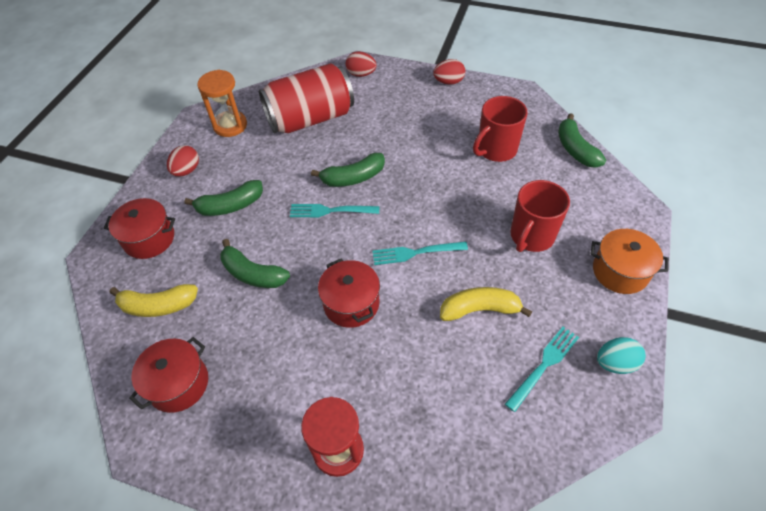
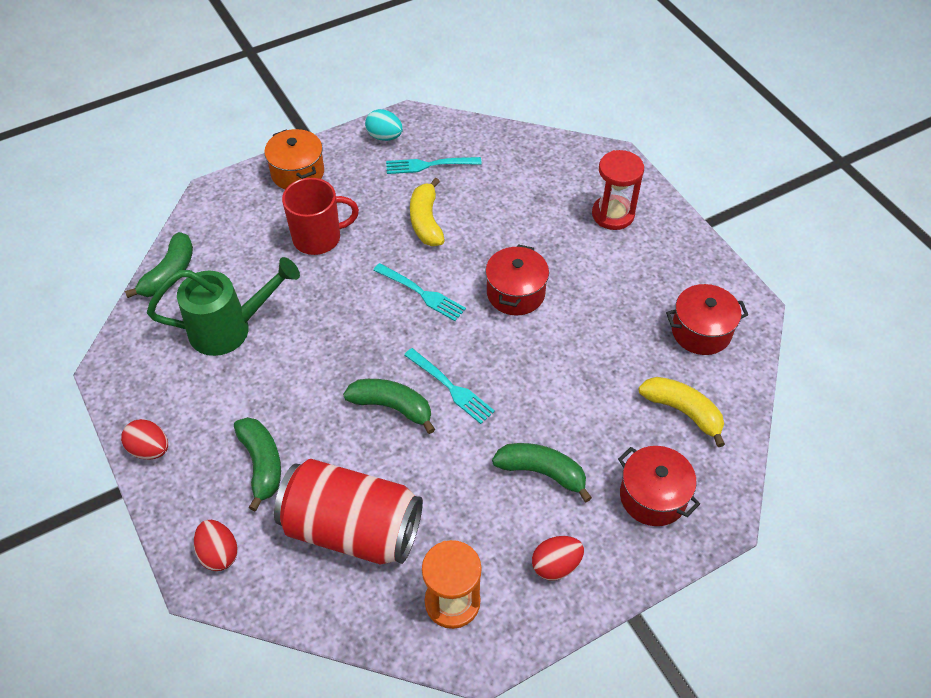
camera: 140 degrees left, 0 degrees up
(253, 273) = (576, 379): green banana -> green banana (262, 464)
(480, 309) = (426, 221): yellow banana -> yellow banana turned 45 degrees clockwise
(496, 149) = (231, 328): red mug -> green watering can

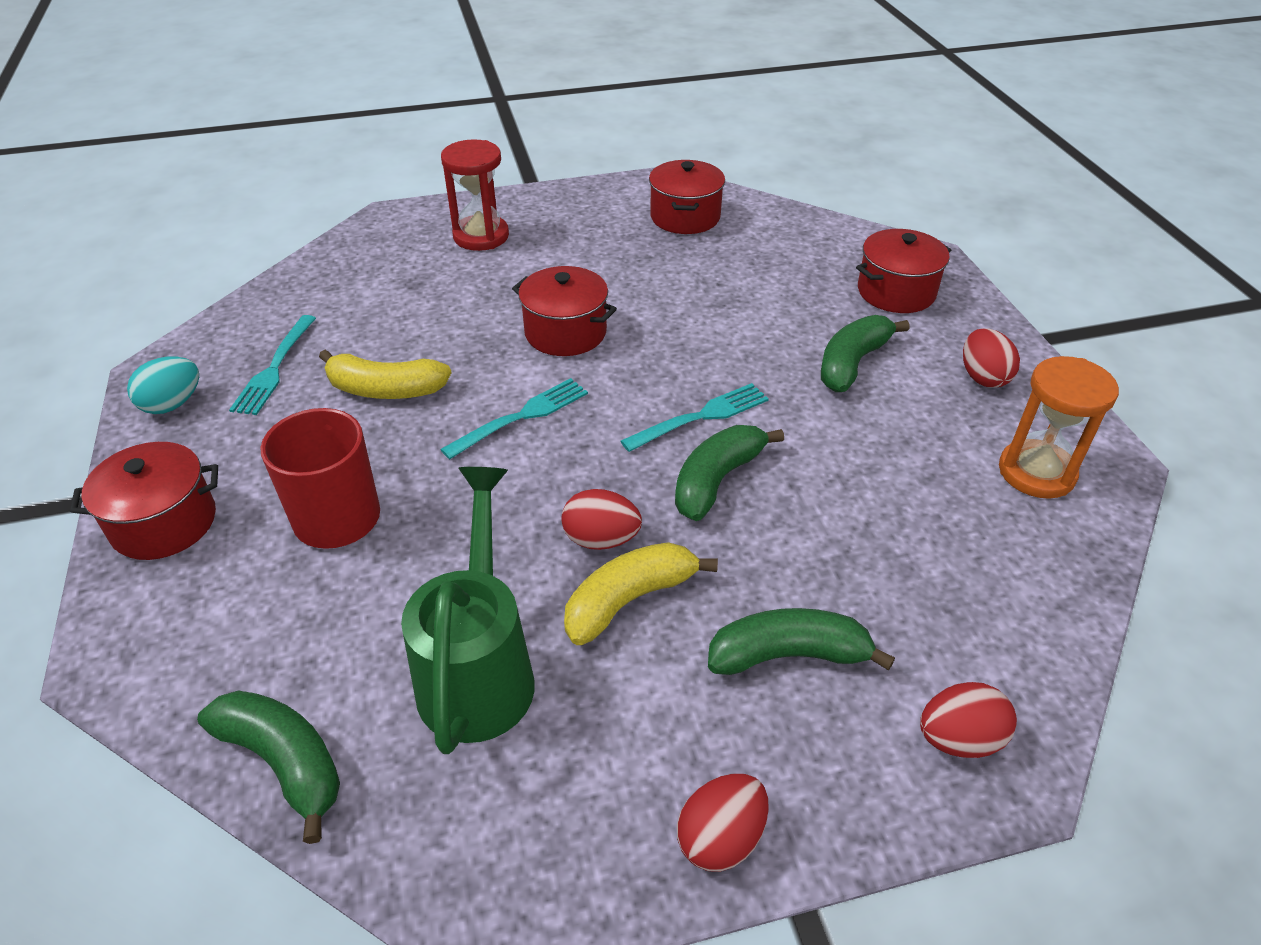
camera: 75 degrees left, 10 degrees down
(297, 173) = (164, 523): orange pot -> red pot
(328, 358) = (601, 539): none -> red egg
(352, 528) = (921, 556): red can -> none
(683, 411) = (789, 250): yellow banana -> yellow banana (629, 600)

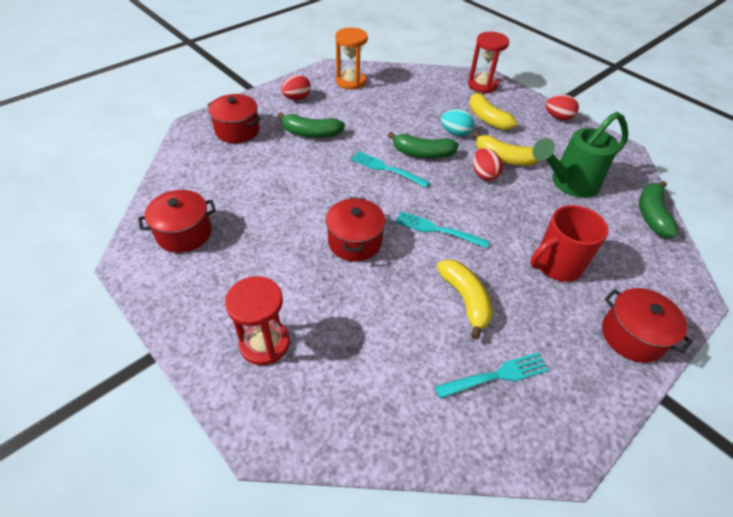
camera: 120 degrees left, 5 degrees up
(172, 404) = (573, 412): turquoise egg -> turquoise egg (455, 133)
(788, 655) = (487, 118): green banana -> yellow banana
(958, 739) = (482, 85): red egg -> red hourglass

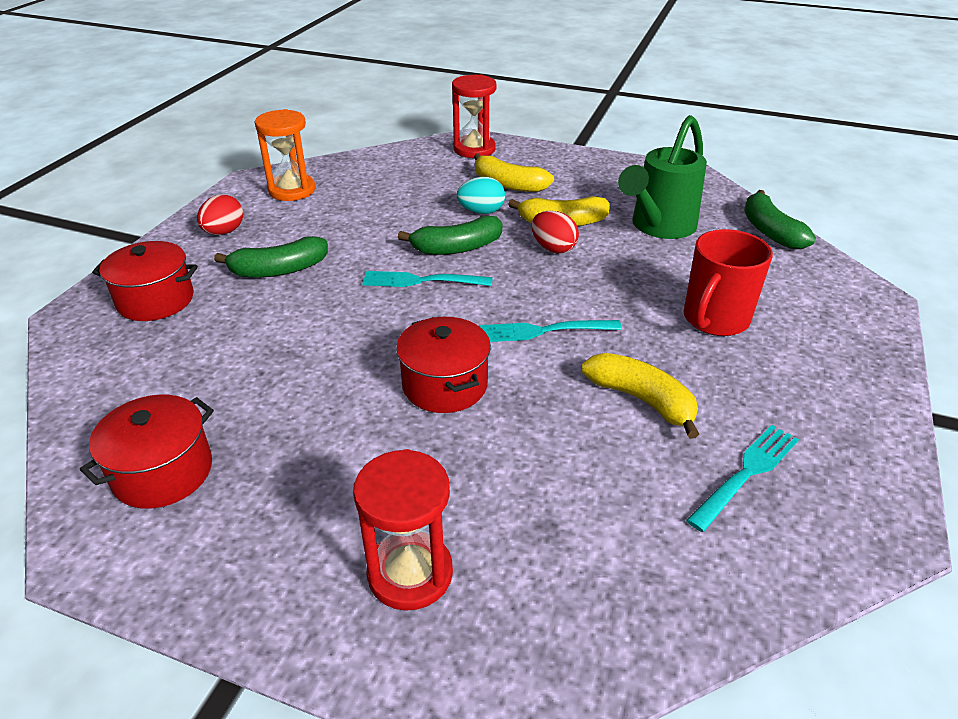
camera: 25 degrees left, 10 degrees down
(558, 117) = (591, 160): red egg -> none
(632, 336) = (852, 364): red pot -> none

